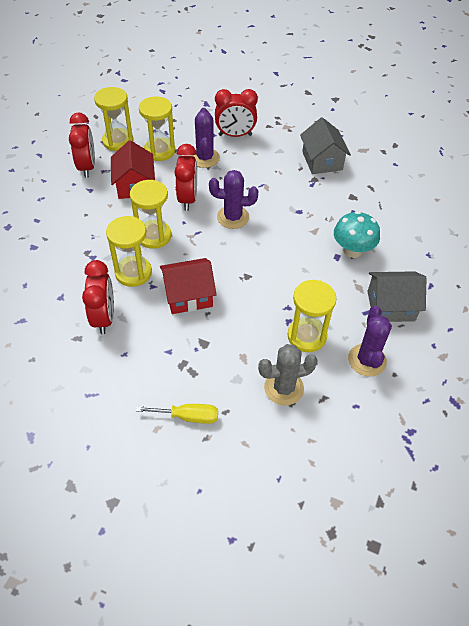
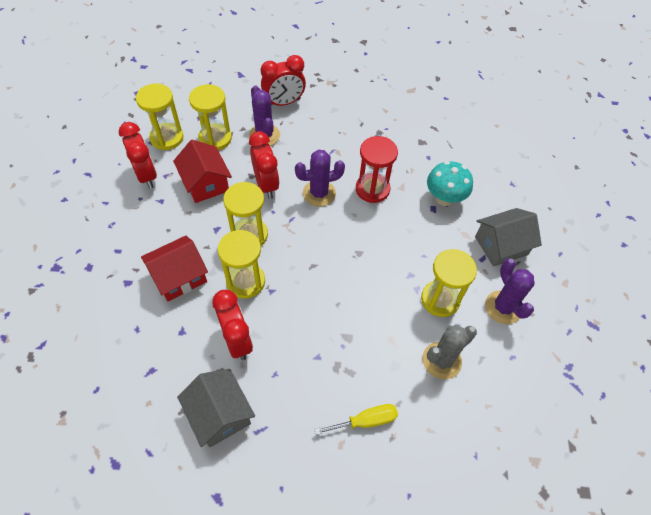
camera: 20 degrees left, 5 degrees up
(188, 295) = (311, 290): red house -> red house (179, 276)
(285, 226) = (372, 189): none -> red hourglass
(322, 161) = (378, 111): grey house -> grey house (220, 414)

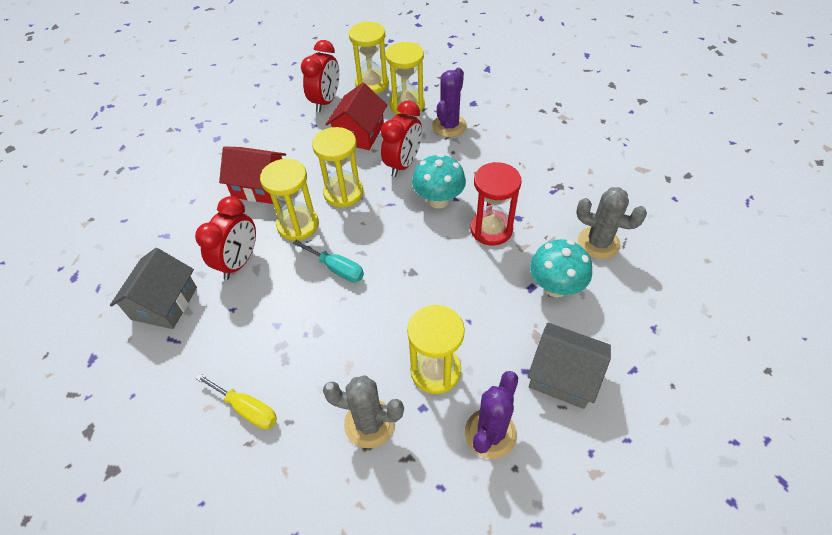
camera: 50 degrees right, 5 degrees down
(284, 103) = (498, 110): red clock -> none
(310, 289) = (337, 269): none -> turquoise screwdriver
(319, 193) = (438, 200): purple cactus -> turquoise mushroom
(437, 154) = (598, 243): none -> grey cactus

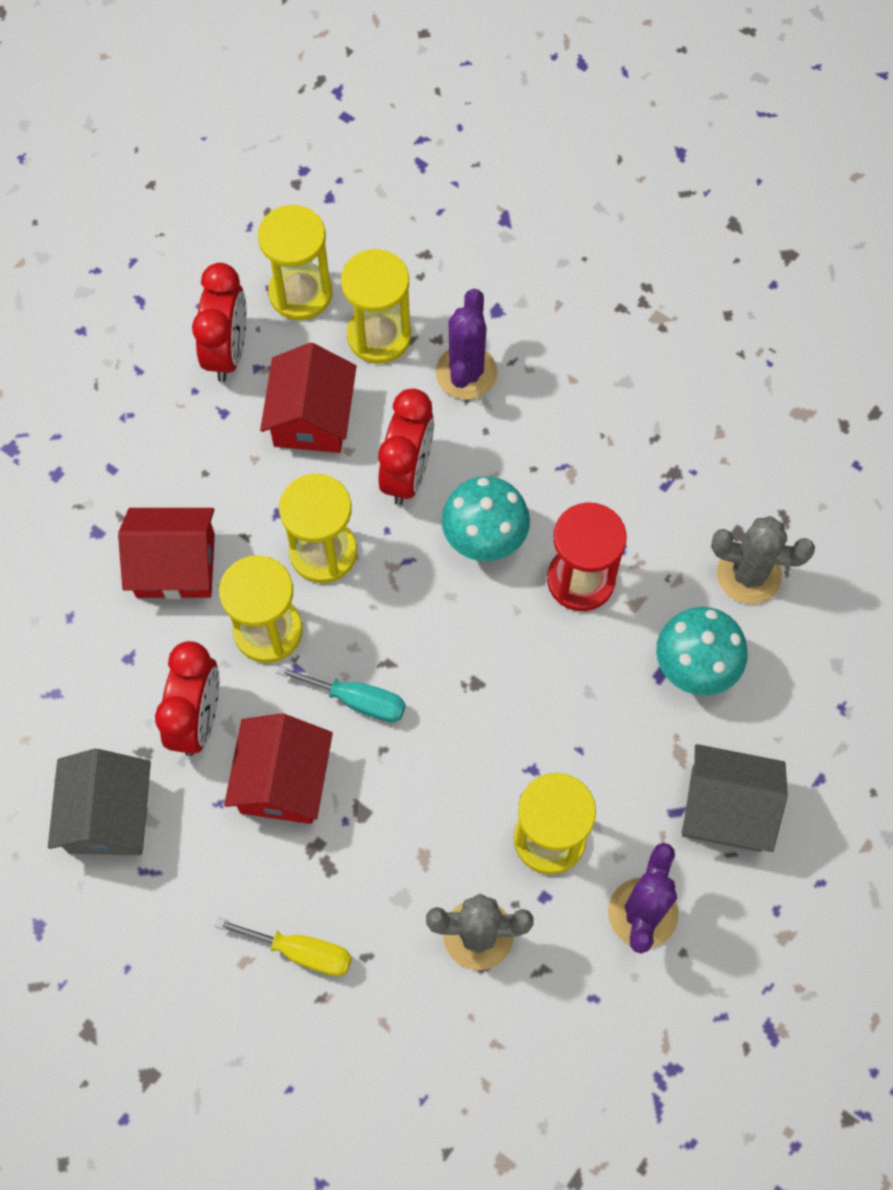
camera: 15 degrees left, 15 degrees up
(276, 303) = (283, 780): none -> red house

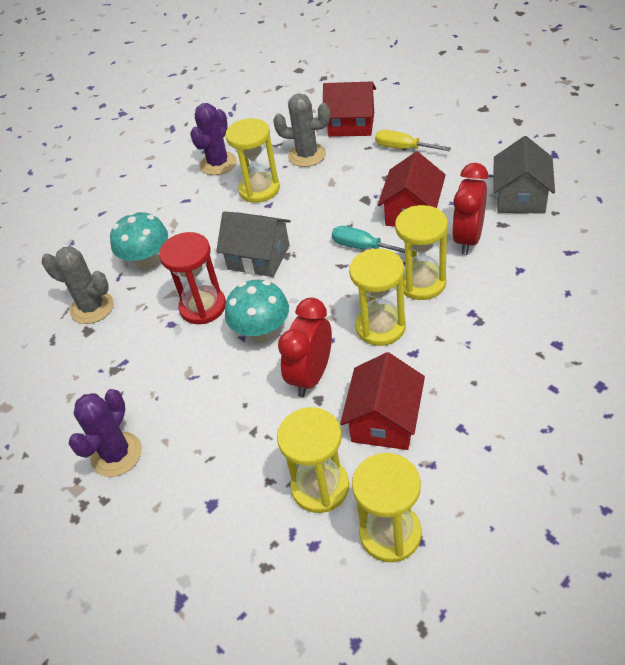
camera: 165 degrees left, 20 degrees down
(175, 565) = (491, 321): red house -> red house (351, 124)
(228, 352) = (459, 480): red clock -> none
(466, 373) = (250, 450): purple cactus -> purple cactus (116, 454)
(726, 808) = (158, 201): grey house -> grey house (259, 257)

